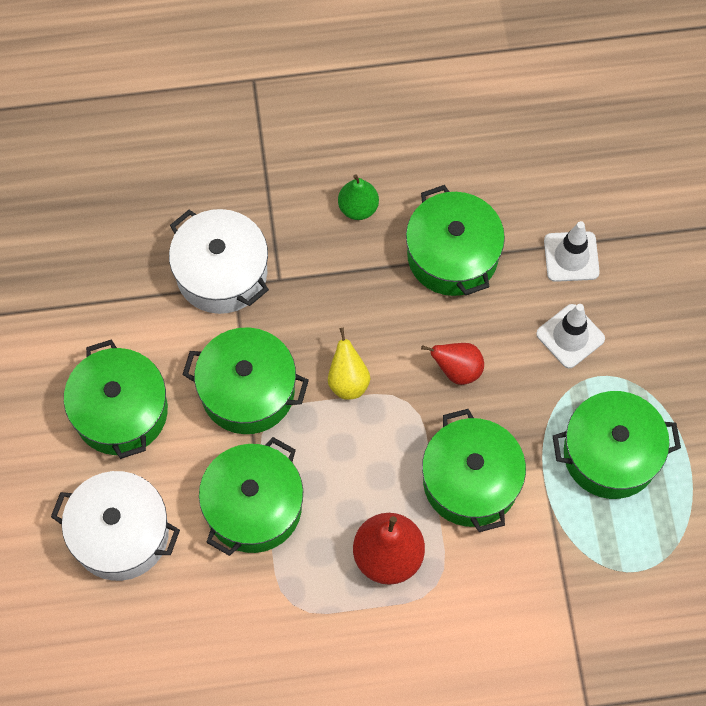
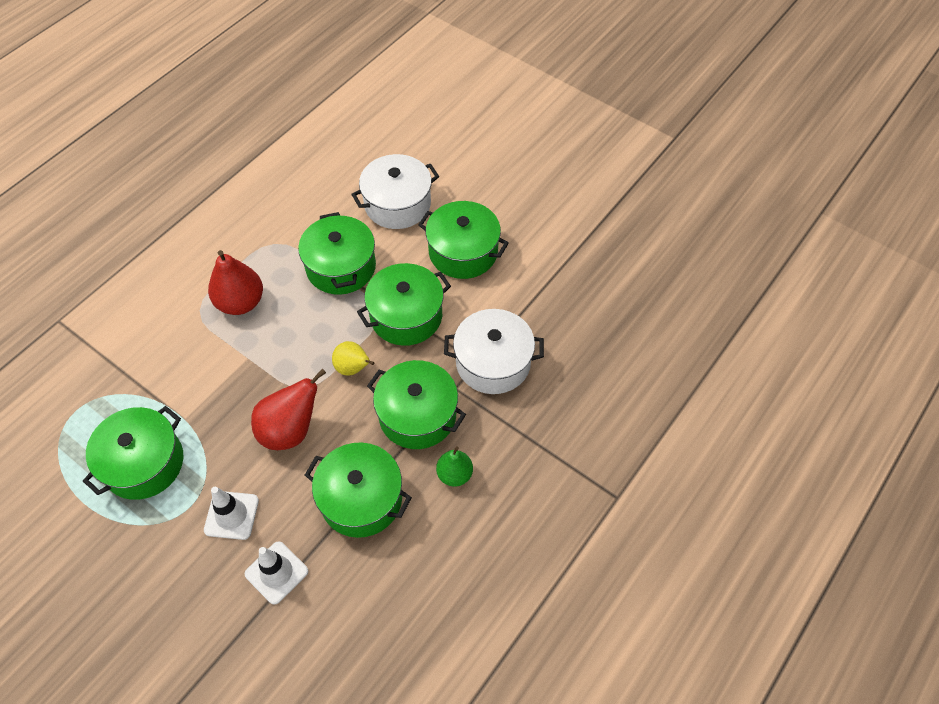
camera: 135 degrees right, 10 degrees down
(457, 370) = (290, 430): red pear -> red pear, size x1.61
(470, 481) = (225, 376): green pot -> green pot (417, 415)

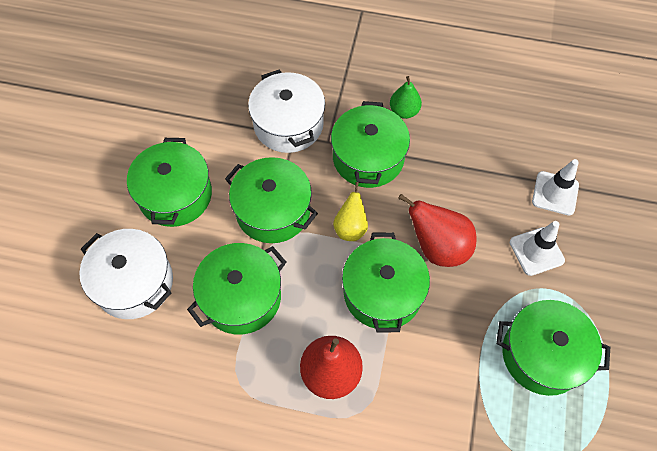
camera: 115 degrees left, 5 degrees up
(361, 499) = (463, 164): green pot -> green pot (382, 292)

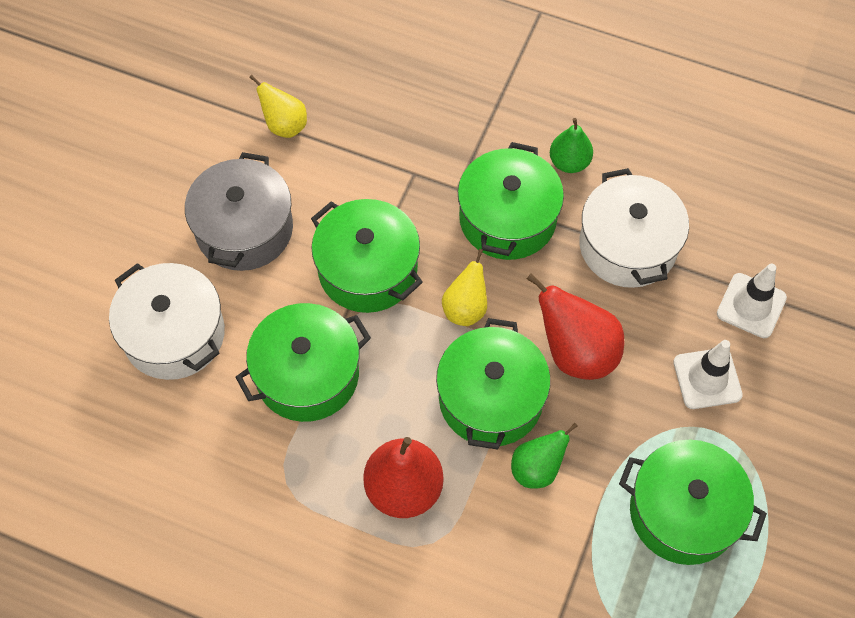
camera: 10 degrees right, 0 degrees up
(175, 195) = (244, 229): green pot -> grey pot
(193, 115) = (284, 125): none -> yellow pear
(288, 124) = (409, 157): white pot -> white pot (628, 245)
(428, 340) = (537, 469): none -> green pear

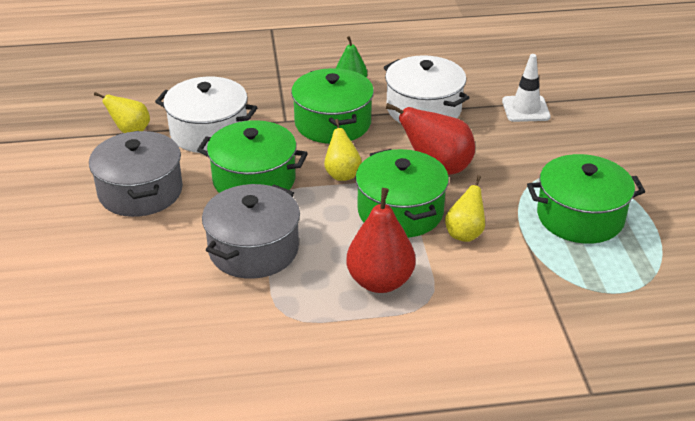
camera: 30 degrees left, 25 degrees down
(174, 334) = (126, 267): white pot -> white pot (209, 132)
(307, 375) = (253, 249): green pot -> grey pot
(537, 469) = (465, 234): green pear -> yellow pear
(707, 378) = (532, 150): white traffic cone -> none

